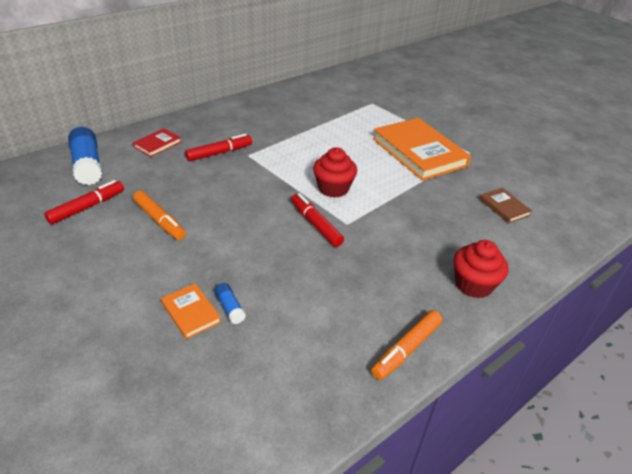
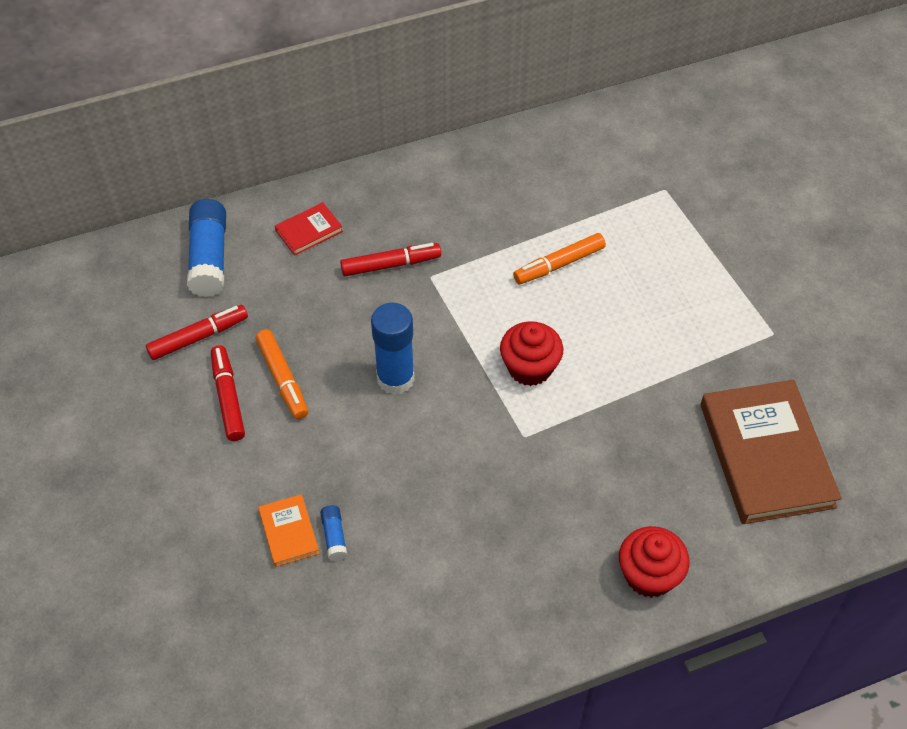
camera: 20 degrees right, 15 degrees up
(244, 207) = (395, 379): none -> blue glue stick
(316, 224) = (481, 429): red marker -> red marker (228, 397)
(406, 349) = (519, 644): orange marker -> orange marker (559, 264)
(419, 152) = (691, 318): orange book -> none
(504, 207) = (766, 455): brown book -> brown book, size x2.22

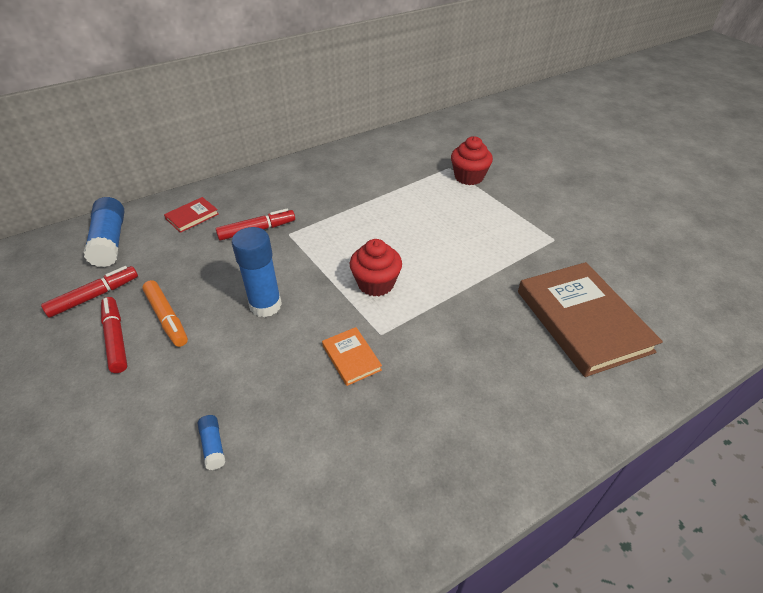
camera: 10 degrees left, 10 degrees down
(289, 532) = (167, 449): orange book -> orange book (351, 358)
(559, 264) = (385, 216): orange marker -> none
(649, 575) = (519, 434): red cupcake -> red cupcake (469, 177)

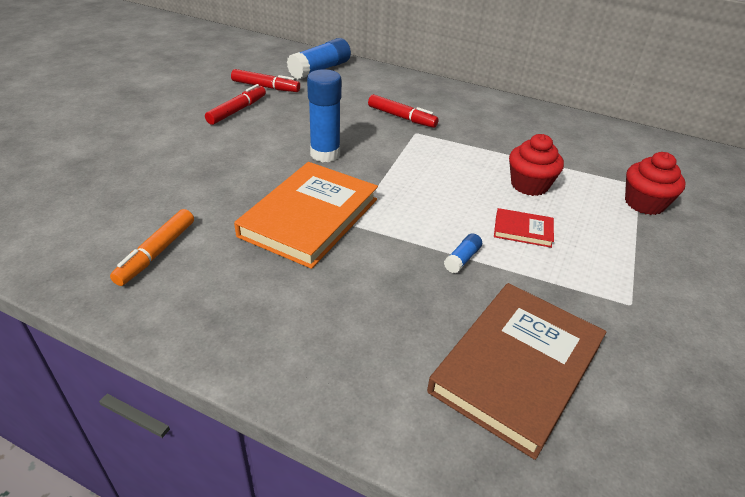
camera: 55 degrees right, 5 degrees down
(167, 318) = (272, 120): orange marker -> orange marker (156, 253)
(192, 216) = (381, 86): red book -> red book (523, 230)
(213, 446) = (176, 186): blue glue stick -> blue glue stick (462, 259)
(351, 358) = (309, 217): orange book -> orange book, size x2.22
(376, 283) = (409, 199): red cupcake -> red cupcake (529, 185)

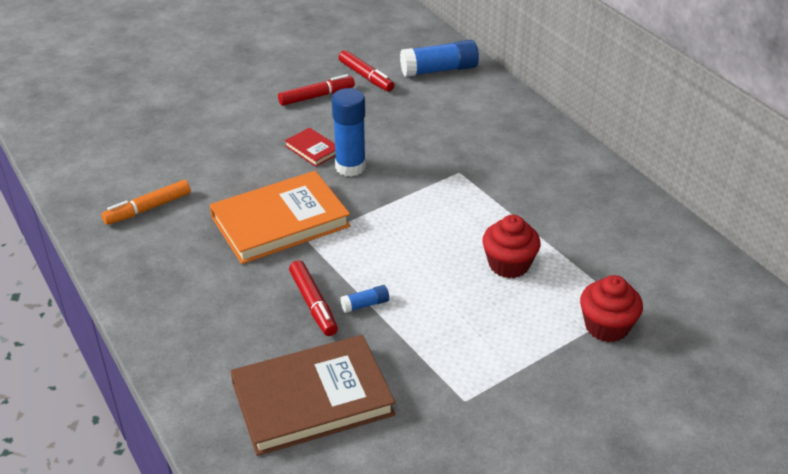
camera: 35 degrees right, 0 degrees up
(401, 117) = (464, 151): red marker -> red marker (313, 304)
(523, 230) = (448, 302): red book -> red book (312, 149)

